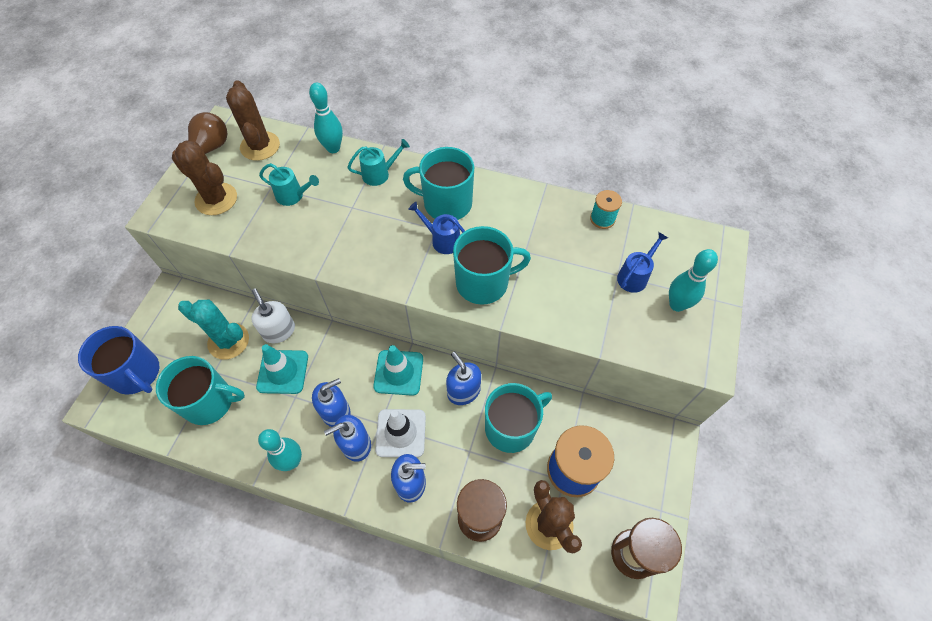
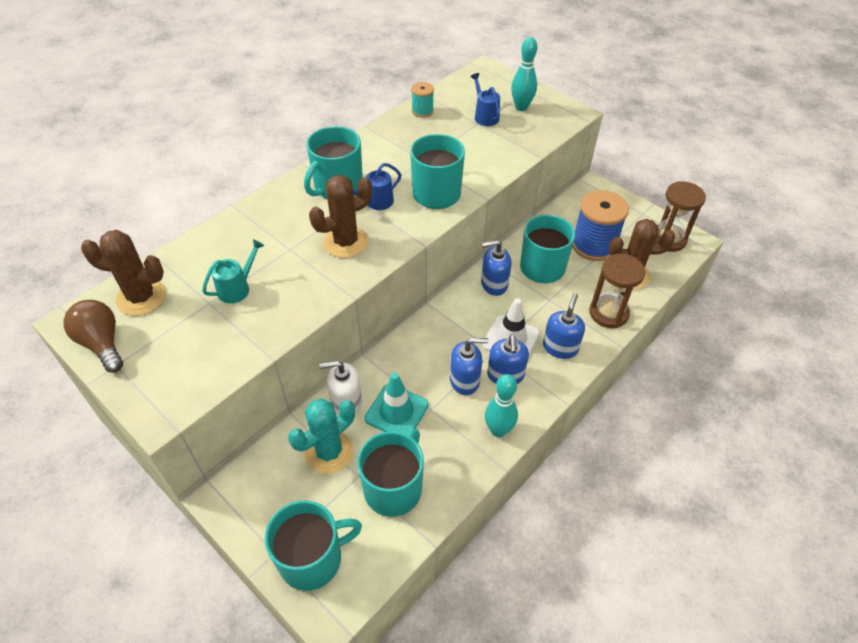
camera: 65 degrees left, 10 degrees down
(136, 373) = (312, 559): blue mug -> turquoise mug
(216, 199) = (185, 354): brown cactus -> brown cactus (345, 242)
(333, 148) = (201, 241): turquoise bowling pin -> none
(336, 412) = (465, 380): blue soap dispenser -> blue soap dispenser turned 90 degrees clockwise
(379, 174) = (265, 218): turquoise watering can -> none
(398, 372) = (451, 321): turquoise traffic cone -> none

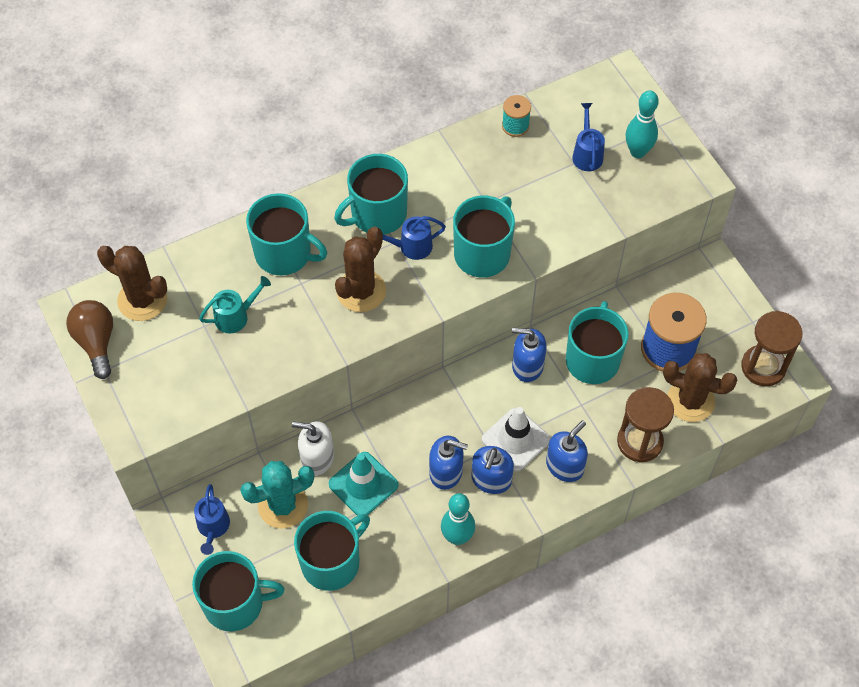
camera: 20 degrees right, 10 degrees up
(266, 231) = (284, 253): none -> turquoise mug
(267, 493) = (213, 528): none -> blue watering can
(345, 242) = (361, 291): brown cactus -> brown cactus turned 45 degrees counterclockwise

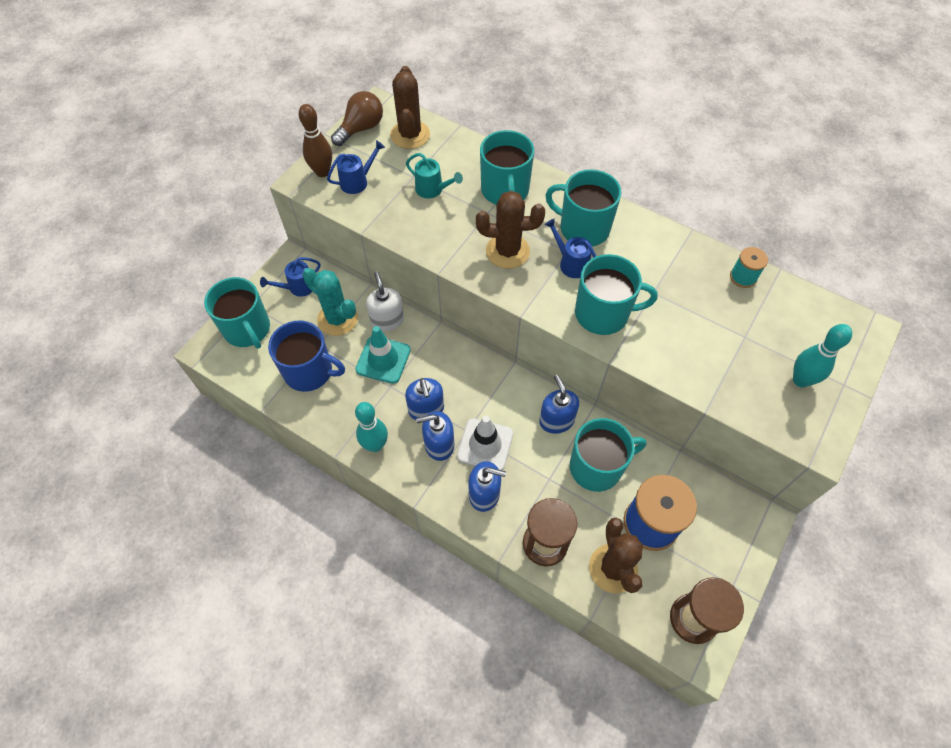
camera: 60 degrees right, 0 degrees up
(133, 409) = (322, 172): none -> brown bowling pin
(332, 562) = (309, 371): turquoise mug -> blue mug
(587, 154) = (763, 342): blue watering can -> blue watering can (357, 181)

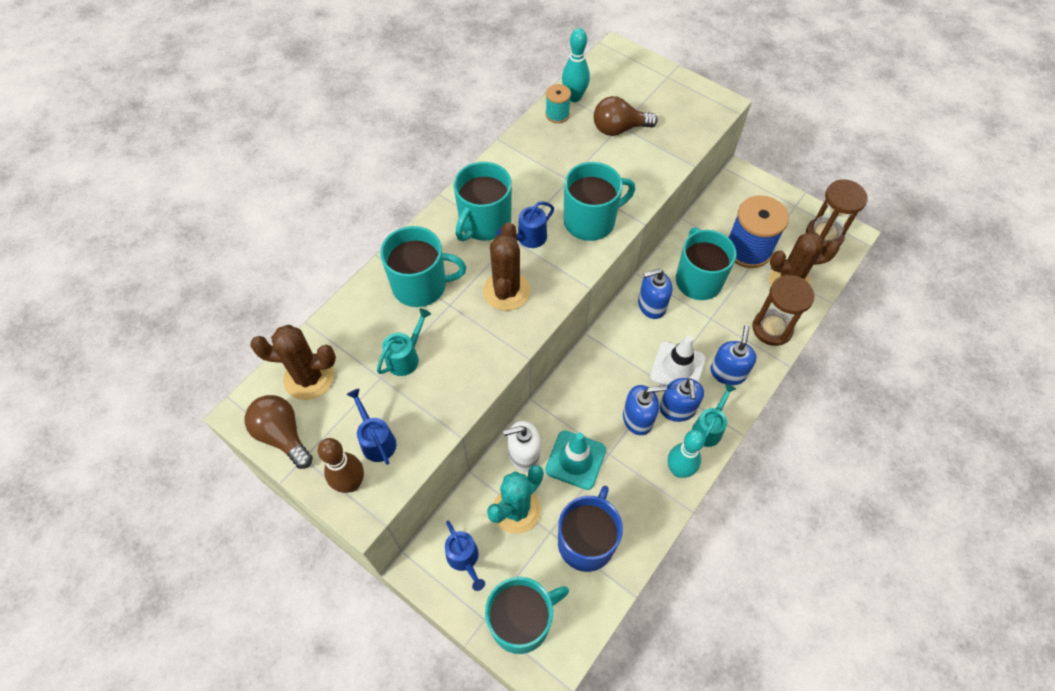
camera: 85 degrees left, 0 degrees up
(420, 473) = (709, 428): none -> turquoise watering can
(603, 313) = (590, 221): turquoise mug -> turquoise mug turned 60 degrees clockwise
(740, 335) = (619, 129): none -> brown light bulb
(800, 380) = (663, 100): turquoise bowling pin -> turquoise bowling pin (574, 97)

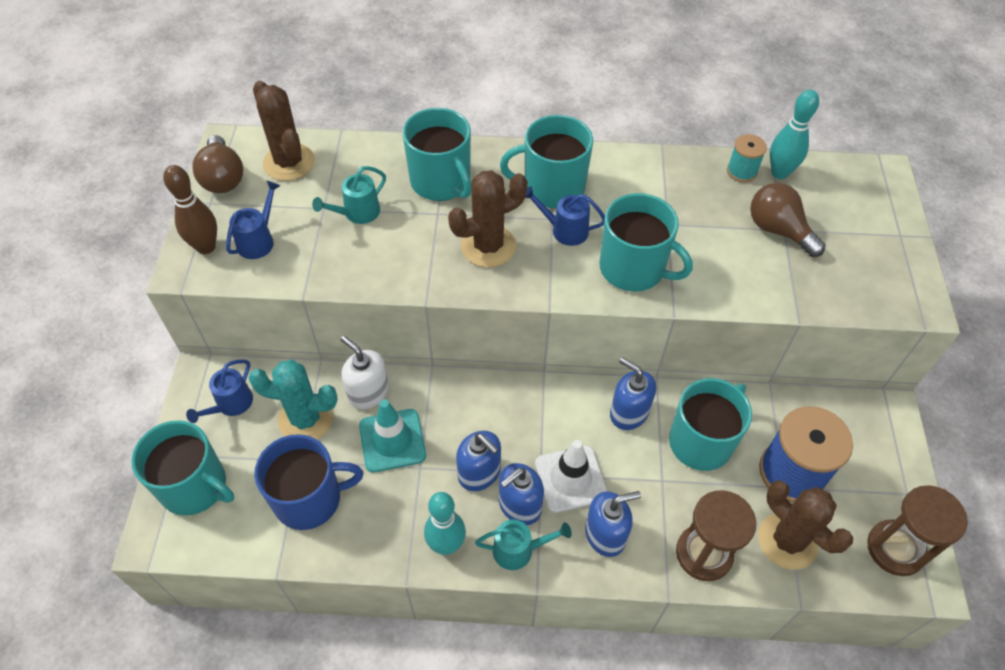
camera: 55 degrees right, 5 degrees down
(283, 435) = (223, 178): brown light bulb -> brown light bulb turned 150 degrees clockwise
(406, 357) = (357, 213): turquoise watering can -> turquoise watering can turned 135 degrees clockwise

